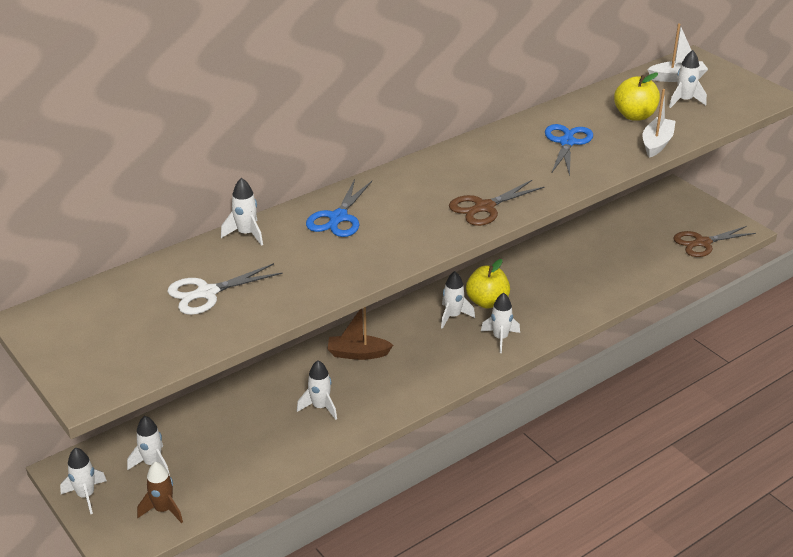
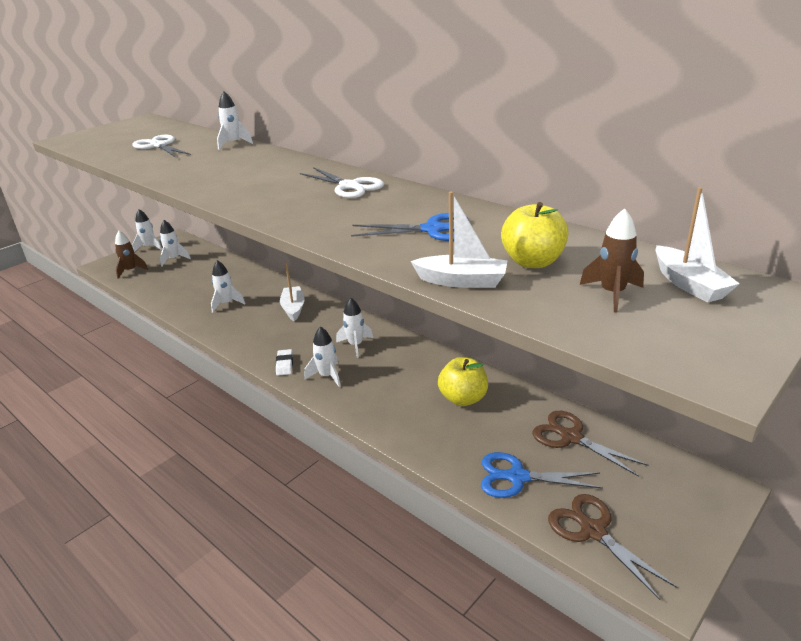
camera: 80 degrees right, 5 degrees down
(338, 218) = (257, 163): blue scissors -> blue scissors (517, 477)
(358, 354) = (293, 308): brown boat -> white boat
(448, 169) = (349, 186): none -> white scissors
(471, 364) = (285, 364): none -> white eraser
(484, 207) = (280, 207): brown scissors -> brown scissors (571, 437)
(487, 302) = (384, 361): yellow apple -> yellow apple (463, 398)
(684, 101) = (612, 294): white rocket -> brown rocket

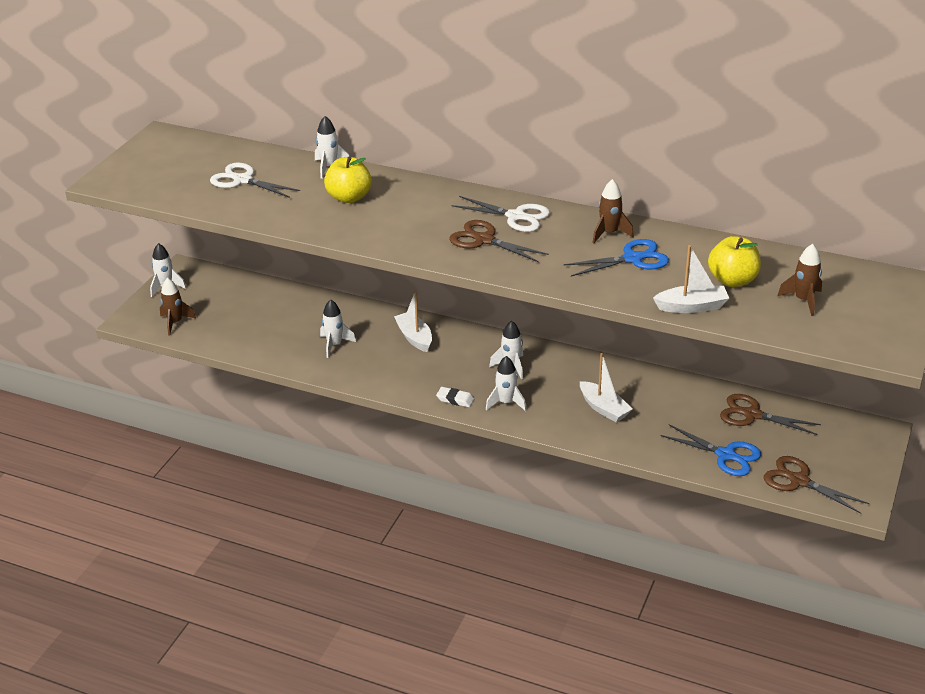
camera: 20 degrees left, 5 degrees up
(174, 259) = (216, 299): white rocket -> none
(285, 364) = (455, 399): white eraser -> white eraser turned 45 degrees counterclockwise
(300, 200) = (484, 240): none -> brown scissors
(427, 207) = (609, 233): none -> brown rocket
(463, 398) = (645, 399): yellow apple -> yellow apple (349, 197)
(517, 477) = (725, 455): blue scissors -> blue scissors turned 135 degrees counterclockwise
(689, 284) = (850, 284): white boat -> white boat (604, 408)

